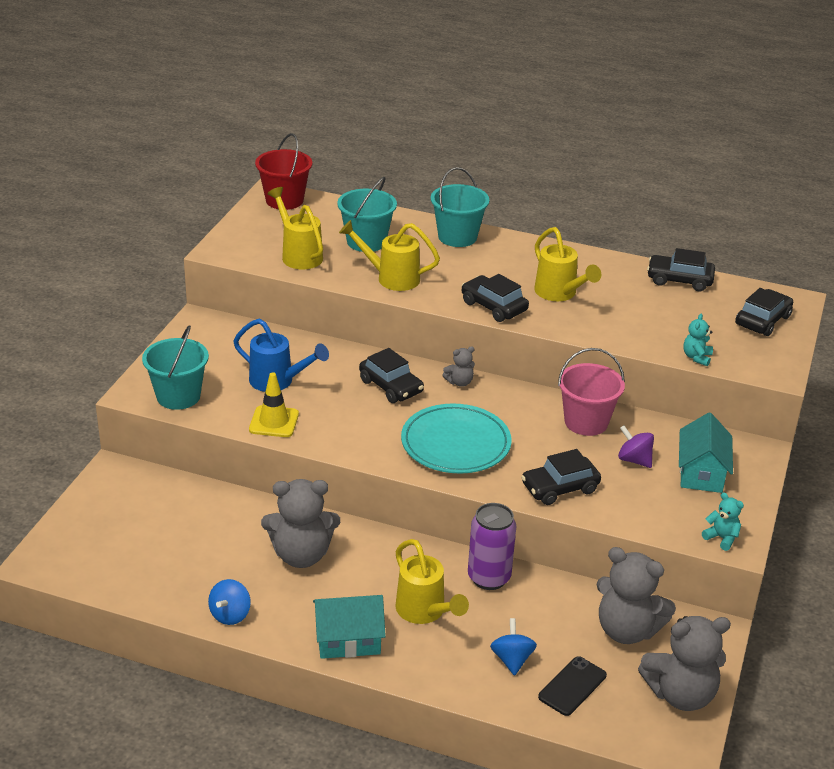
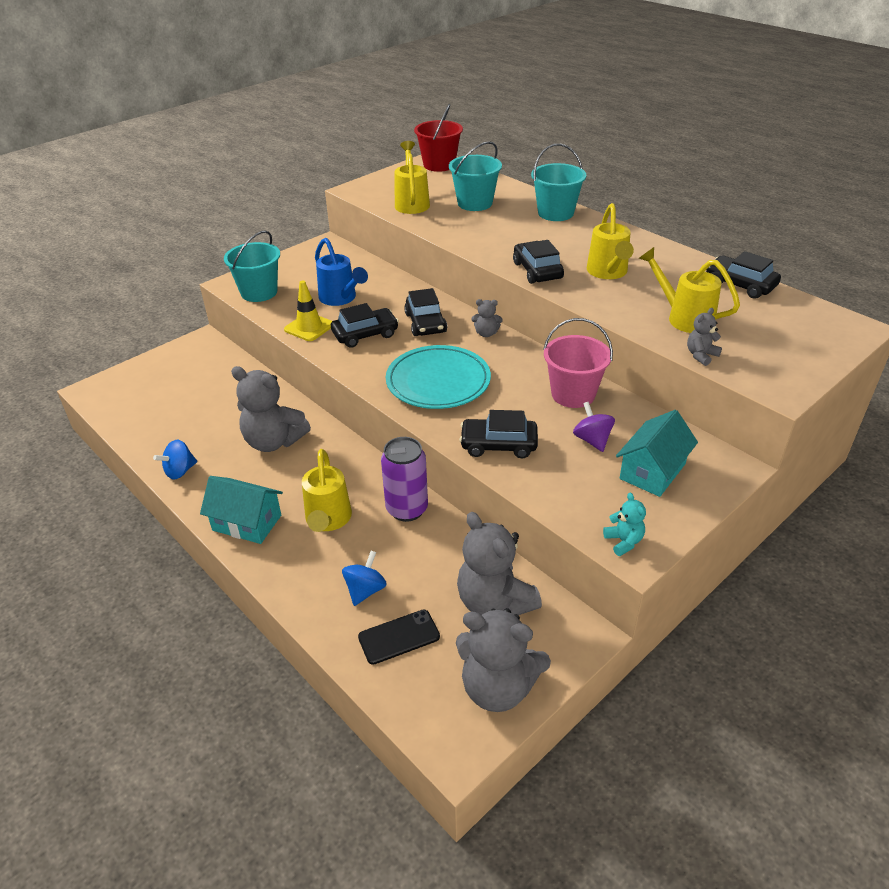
camera: 30 degrees right, 5 degrees up
(391, 278) = (469, 232): yellow watering can -> yellow watering can (683, 317)
(696, 357) = (701, 355): turquoise teddy bear -> grey teddy bear
(762, 320) = (803, 338): black car -> black car (365, 334)

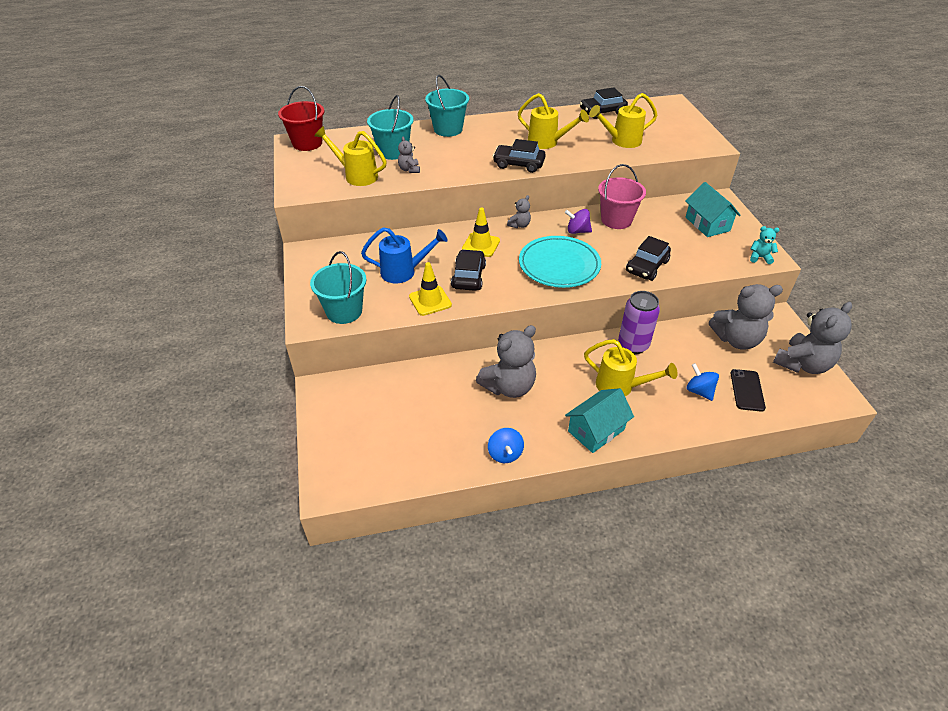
camera: 60 degrees left, 5 degrees up
(425, 323) = (481, 245): black car -> yellow traffic cone
(592, 440) = (666, 231): purple spinning top -> purple spinning top (577, 231)
(701, 355) = (664, 152): grey teddy bear -> grey teddy bear (409, 169)

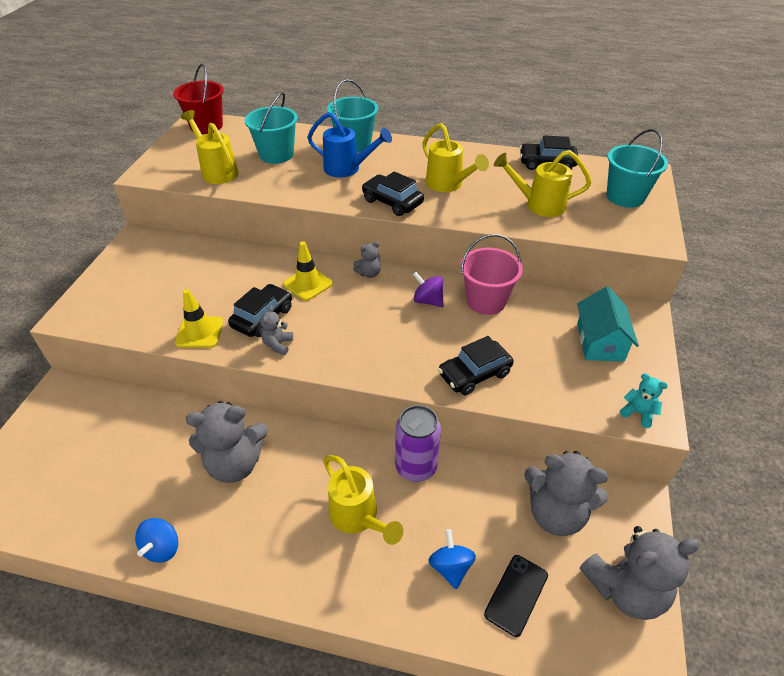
camera: 25 degrees right, 0 degrees up
(344, 311) = (110, 315): turquoise bucket -> turquoise bucket (625, 197)
(404, 272) = (205, 290): blue watering can -> blue watering can (347, 169)
(409, 169) = (273, 178): grey teddy bear -> grey teddy bear (278, 345)
(559, 265) = (371, 337): turquoise plate -> none
(596, 430) = (283, 564): turquoise house -> none

